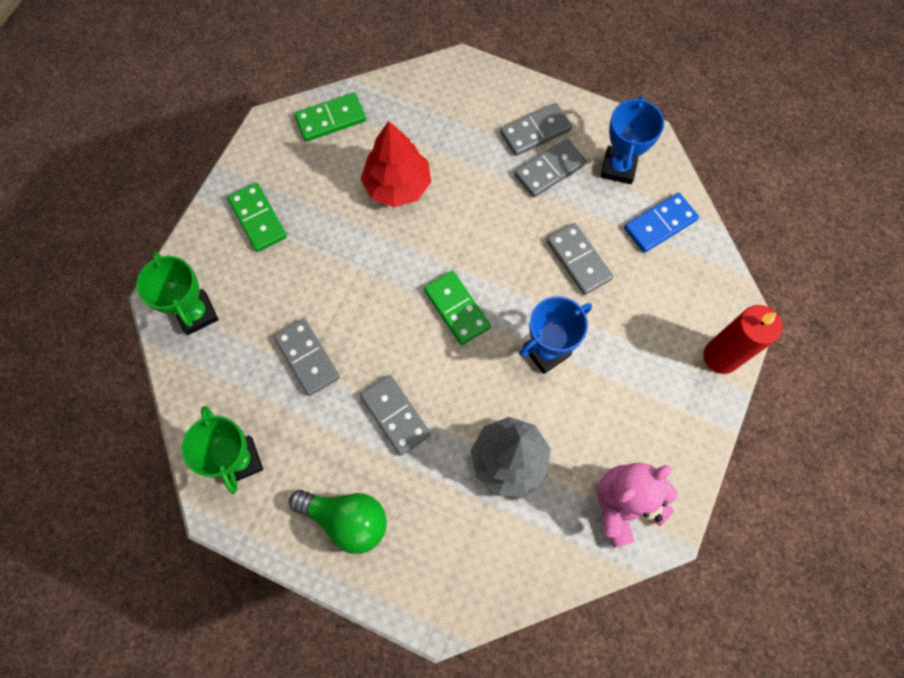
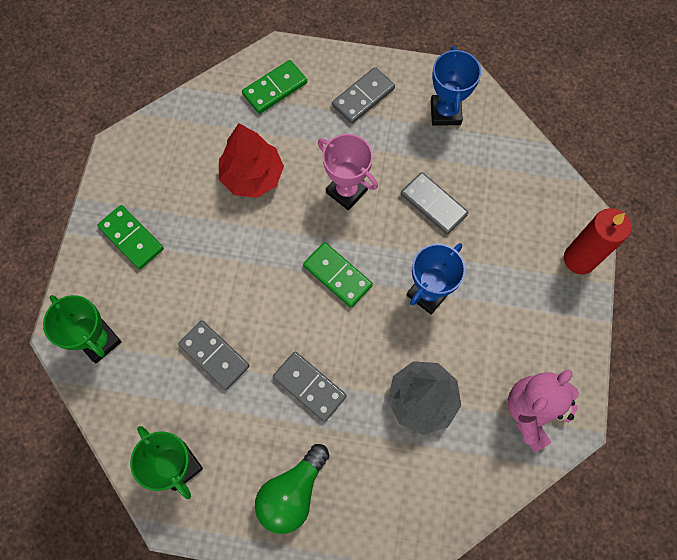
camera: 15 degrees left, 0 degrees up
(331, 119) = (173, 129): green domino -> green domino (275, 88)
(347, 519) = (292, 493): green light bulb -> green light bulb turned 120 degrees clockwise
(490, 224) = (346, 191): none -> pink trophy
(549, 170) = (385, 129): grey domino -> none
(660, 224) = (495, 155): blue domino -> none

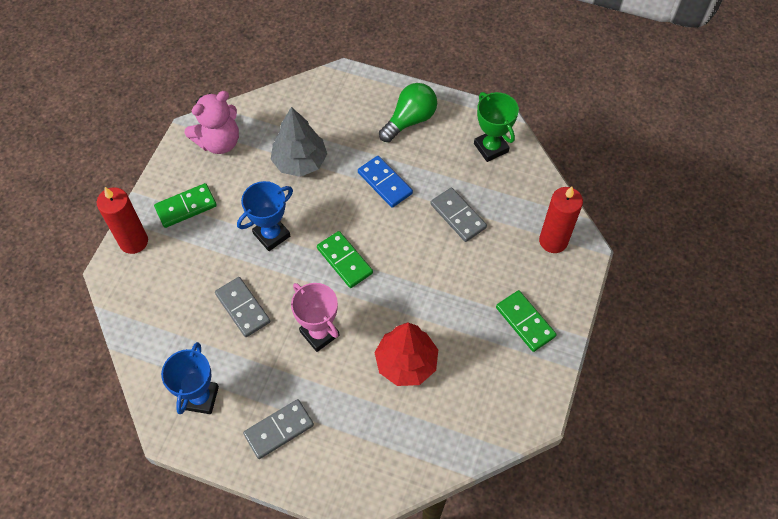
camera: 170 degrees left, 10 degrees down
(99, 341) = (553, 241): green trophy -> red candle
(275, 88) = (369, 456): green domino -> green domino (186, 207)
(309, 387) = (385, 183): grey domino -> blue domino

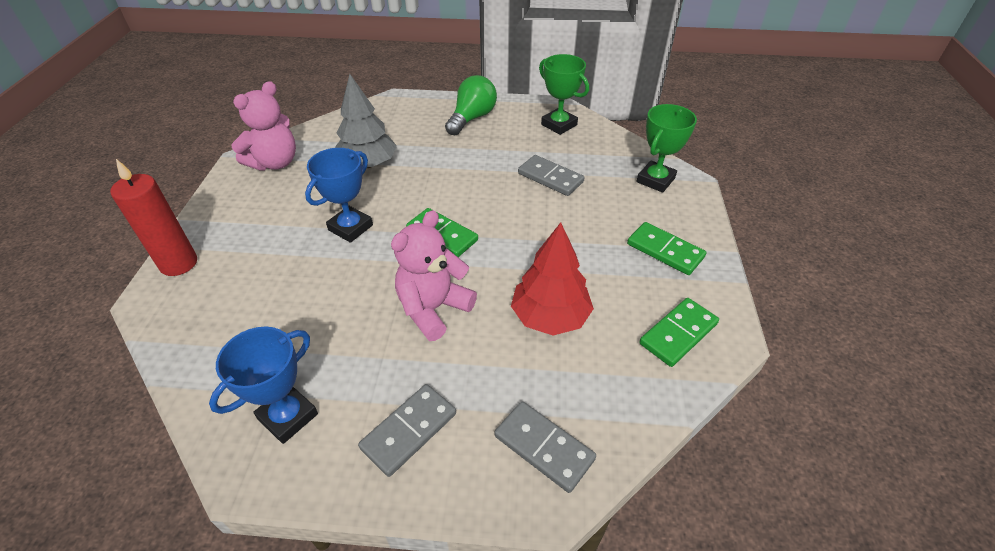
camera: 15 degrees left, 15 degrees down
(186, 207) = (243, 221): green domino -> green domino (678, 334)
(200, 398) = (288, 416): blue trophy -> blue trophy turned 45 degrees clockwise
(242, 308) = (329, 302): grey domino -> grey domino (543, 447)
(319, 333) = (433, 309): pink trophy -> pink teddy bear
(385, 183) = (464, 165): blue domino -> none
(553, 241) = (655, 180): red candle -> green trophy

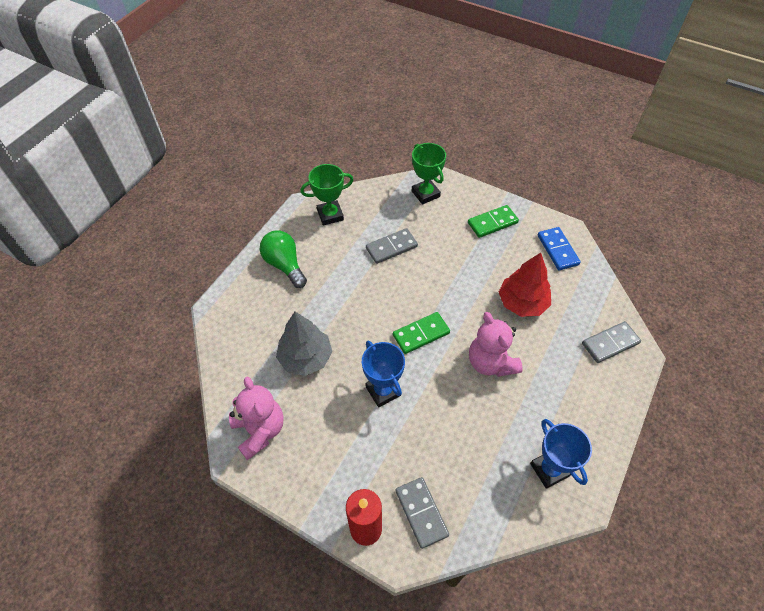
camera: 65 degrees left, 10 degrees up
(409, 431) = (580, 404): grey domino -> grey domino (421, 512)
(678, 334) = (558, 250): green domino -> blue domino

